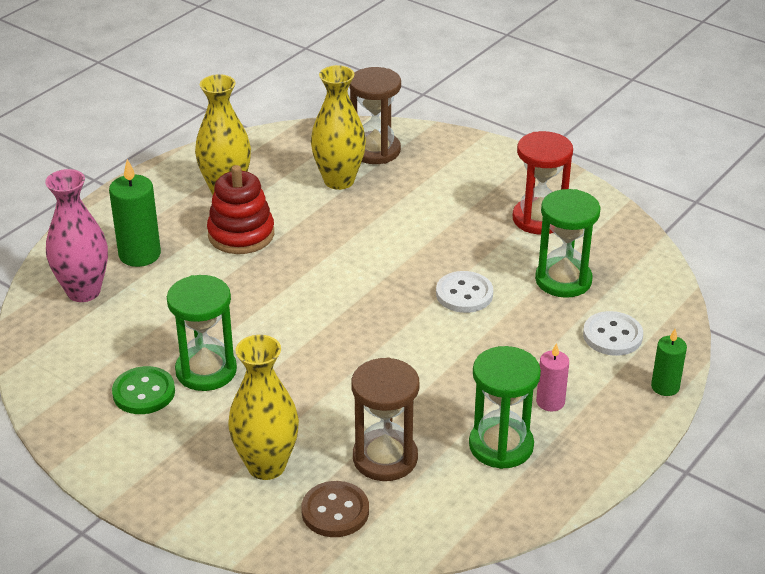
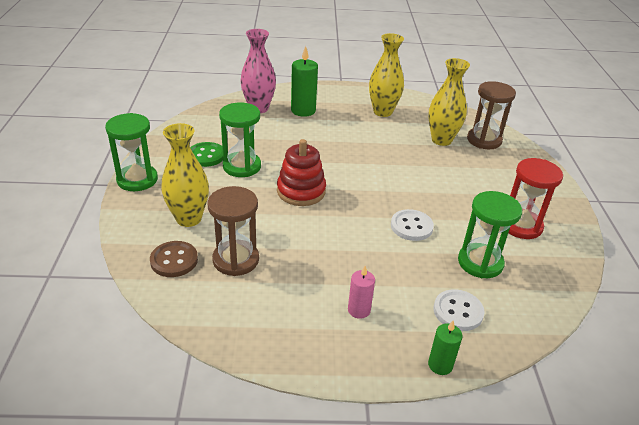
camera: 50 degrees right, 0 degrees up
(241, 234) = (356, 130): red stacking toy -> red stacking toy (301, 191)
(501, 445) = (294, 305): green hourglass -> green hourglass (137, 180)

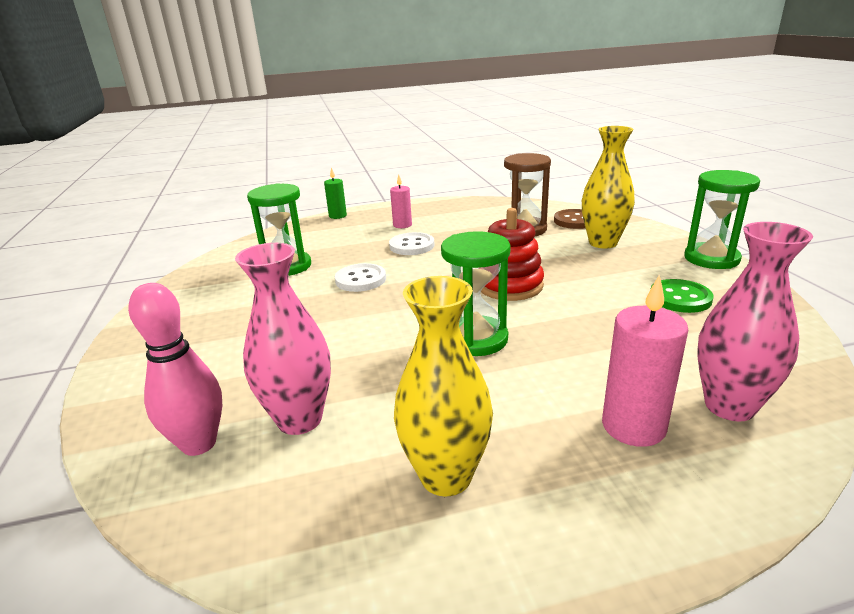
camera: 170 degrees right, 10 degrees down
(242, 166) = (614, 296): green hourglass -> green hourglass (476, 339)
(303, 110) = (633, 426): green candle -> pink candle
(441, 140) = (299, 419): yellow vase -> pink vase
(458, 311) = (319, 237): white button -> white button (412, 246)
(484, 140) = (199, 444): brown hourglass -> pink bowling pin
(521, 226) = (219, 305): red hourglass -> none

